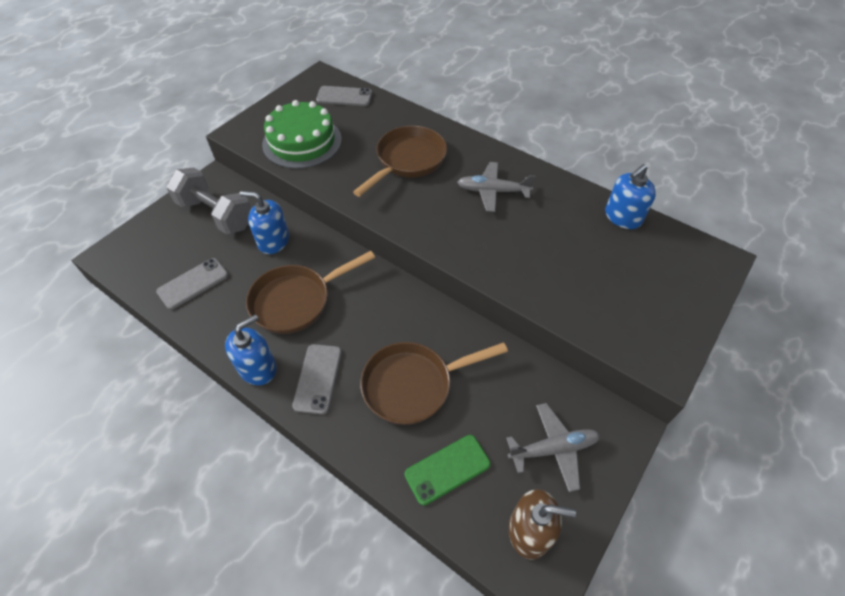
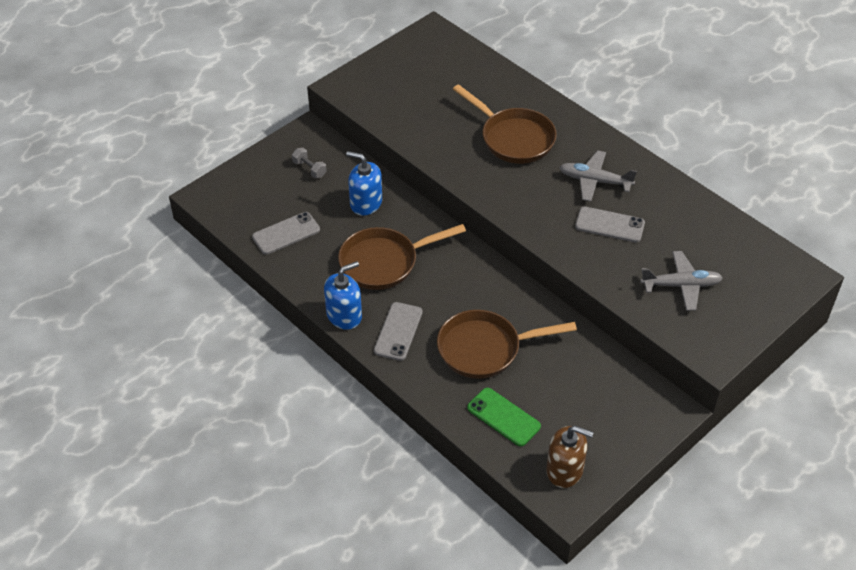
camera: 10 degrees right, 5 degrees down
(216, 214) = (309, 169): grey dumbbell -> grey dumbbell, size x0.43
(302, 142) = (406, 105): green cake -> none
(344, 97) = (456, 58): grey phone -> grey phone (609, 225)
(408, 161) = (514, 138): brown pan -> brown pan turned 90 degrees clockwise
(447, 469) = (503, 417): green phone -> green phone turned 60 degrees clockwise
(553, 448) = (601, 416): grey plane -> grey plane (681, 285)
(622, 217) = (721, 223): blue soap dispenser -> none

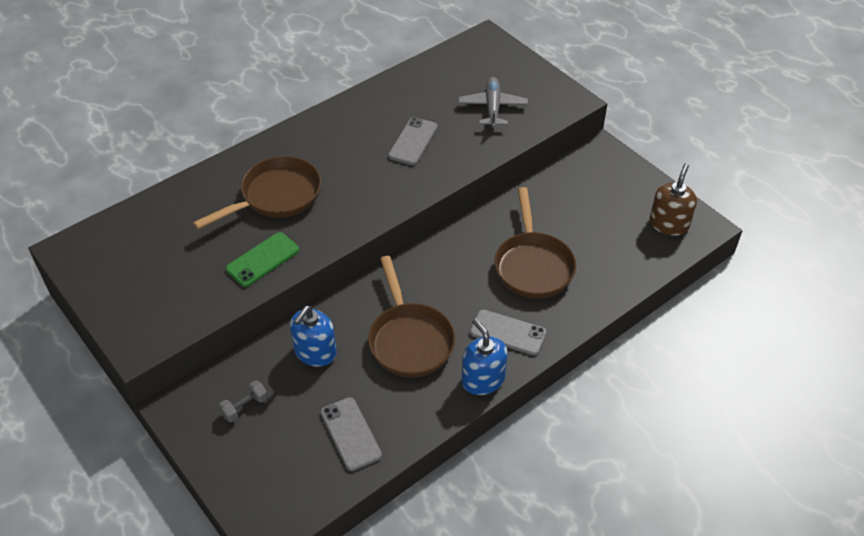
camera: 85 degrees left, 0 degrees up
(503, 417) = (614, 259): green phone -> green phone (263, 259)
(594, 181) = (352, 144): grey plane -> none

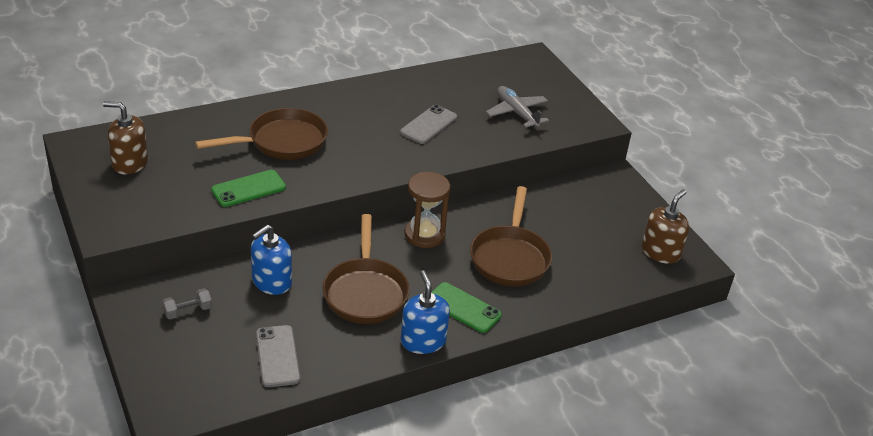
camera: 10 degrees right, 10 degrees down
(132, 259) = (130, 163): none -> brown soap dispenser
(444, 261) = (424, 235): none -> brown hourglass
(492, 107) = (516, 113): grey plane -> grey plane turned 45 degrees counterclockwise
(508, 333) = (463, 308): grey phone -> green phone

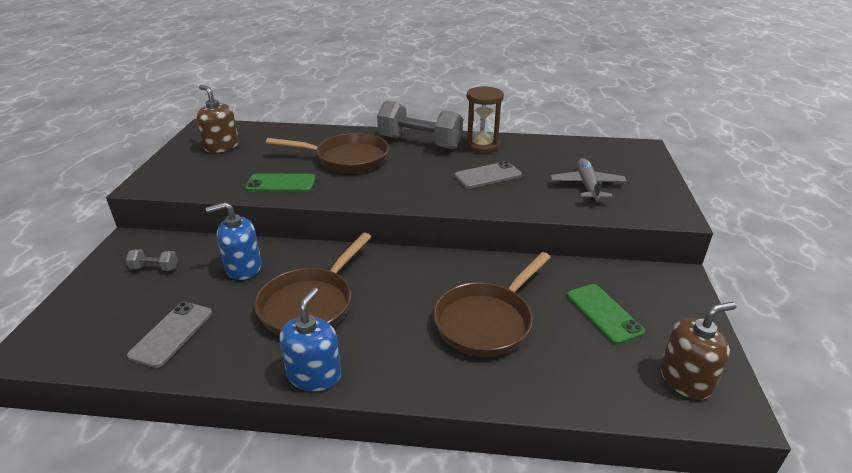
camera: 35 degrees right, 5 degrees down
(333, 102) = (420, 142): none -> grey dumbbell
(424, 235) = (418, 271): brown hourglass -> brown hourglass (481, 145)
(463, 308) = (389, 355): green phone -> green phone (603, 313)

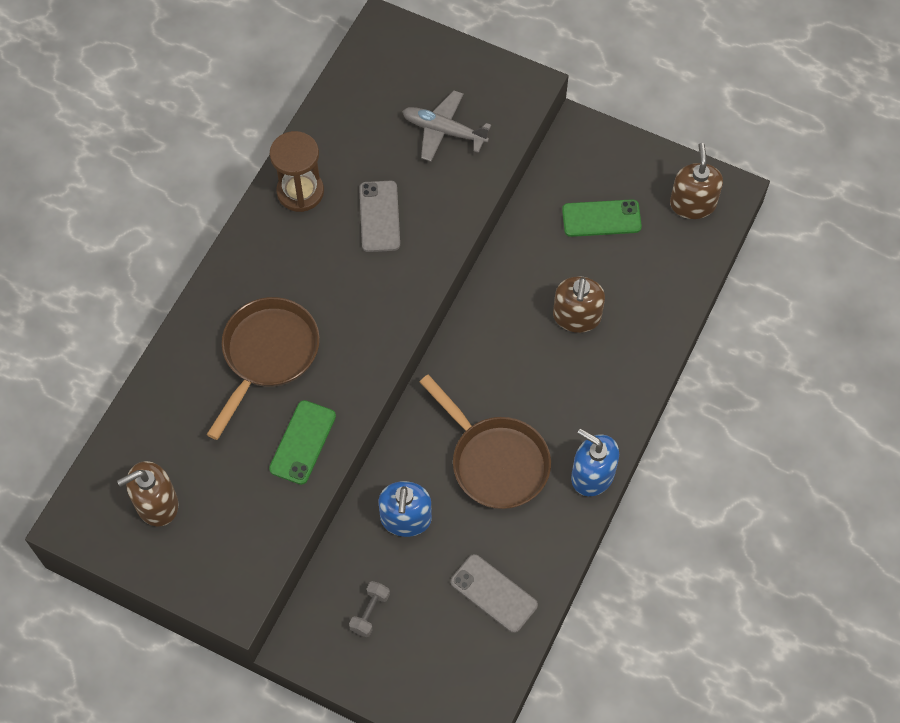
camera: 70 degrees left, 30 degrees up
(420, 142) = (259, 258): grey dumbbell -> none
(486, 321) = (576, 316): brown pan -> brown soap dispenser

